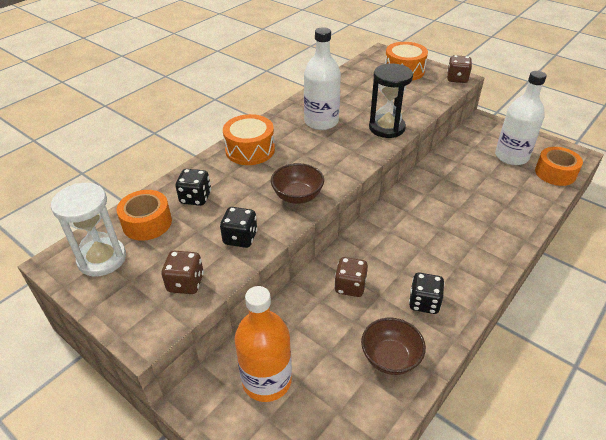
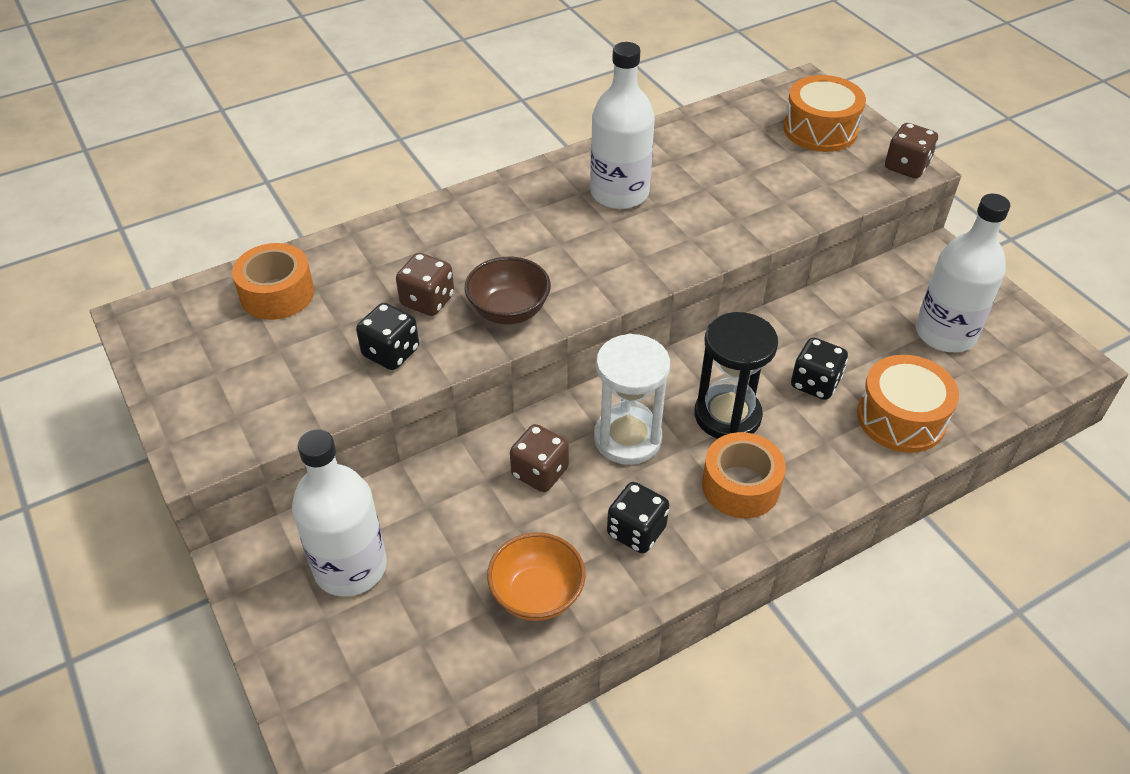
camera: 20 degrees right, 5 degrees up
(102, 259) = (195, 330): white hourglass -> white hourglass (627, 438)
(185, 283) = (284, 397): brown dice -> brown dice (427, 301)
(195, 198) = (362, 273): black dice -> black dice (815, 383)
(250, 150) = (481, 215): orange drum -> orange drum (901, 418)
(267, 380) = (350, 567): orange bottle -> white bottle
(386, 128) = (720, 230): black hourglass -> black hourglass (727, 415)
(390, 358) = (537, 594): brown bowl -> orange bowl
(555, 173) = (1005, 384): orange tape -> orange tape (740, 486)

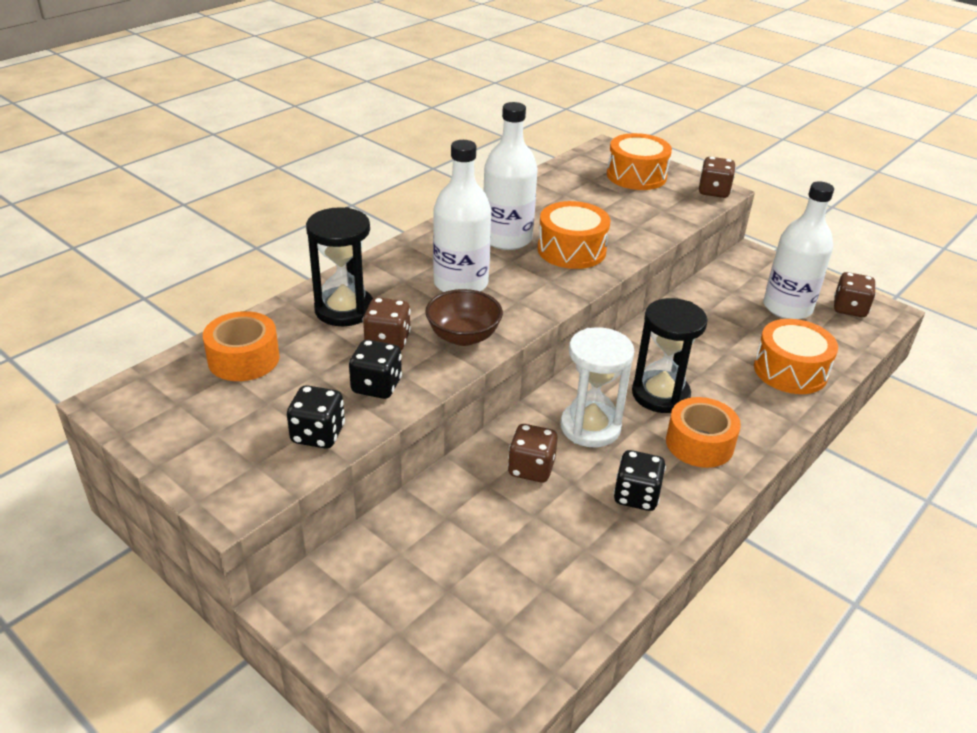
camera: 20 degrees left, 10 degrees down
(350, 567) = (400, 583): white bottle -> white bottle (461, 284)
(401, 254) = (344, 310): none -> black hourglass
(537, 594) = (580, 565): orange bowl -> none
(686, 221) = (571, 250): none -> orange drum
(815, 383) = (713, 359): black dice -> black dice (318, 434)
(1026, 350) = (849, 309): none -> brown dice

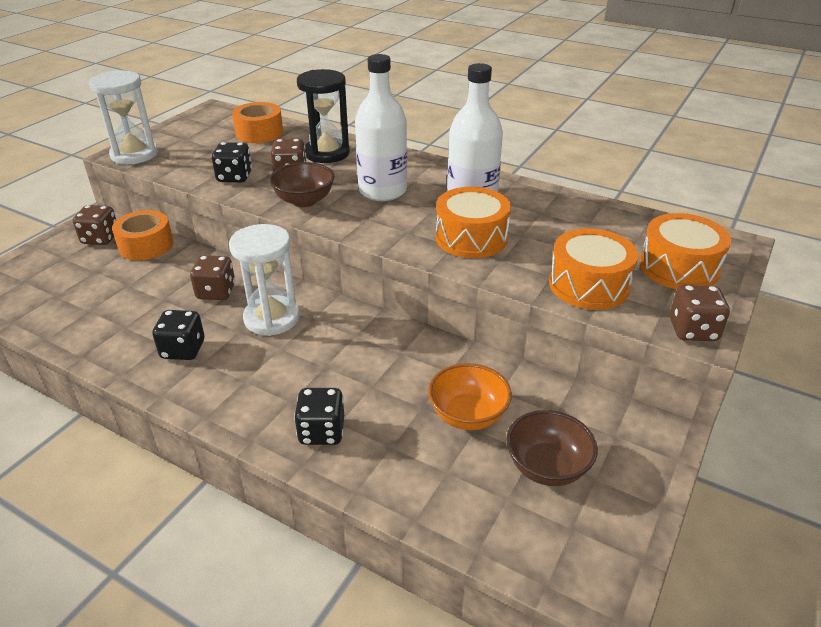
camera: 80 degrees right, 0 degrees up
(245, 486) = (134, 154): none -> white hourglass
(318, 434) = (181, 166): black dice -> black dice (322, 432)
(660, 394) = (329, 358): black hourglass -> none
(699, 443) = (256, 387): orange tape -> orange tape (146, 245)
(736, 331) = (468, 415): none -> orange bowl
(787, 307) = (547, 467): white bottle -> brown bowl
(790, 371) = (402, 464): orange drum -> orange drum (588, 285)
(849, 309) = (583, 542): brown dice -> brown dice (100, 239)

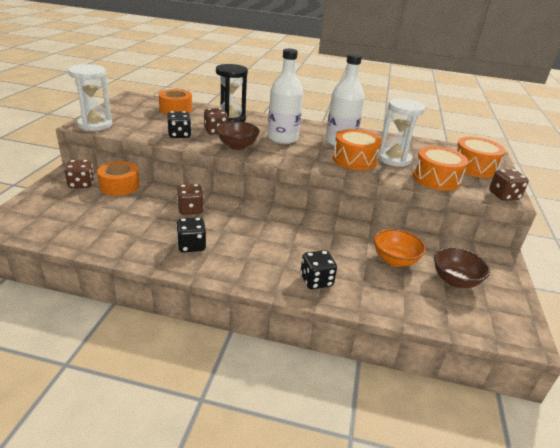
camera: 20 degrees left, 5 degrees down
(272, 318) = (239, 221): white hourglass -> white hourglass (394, 159)

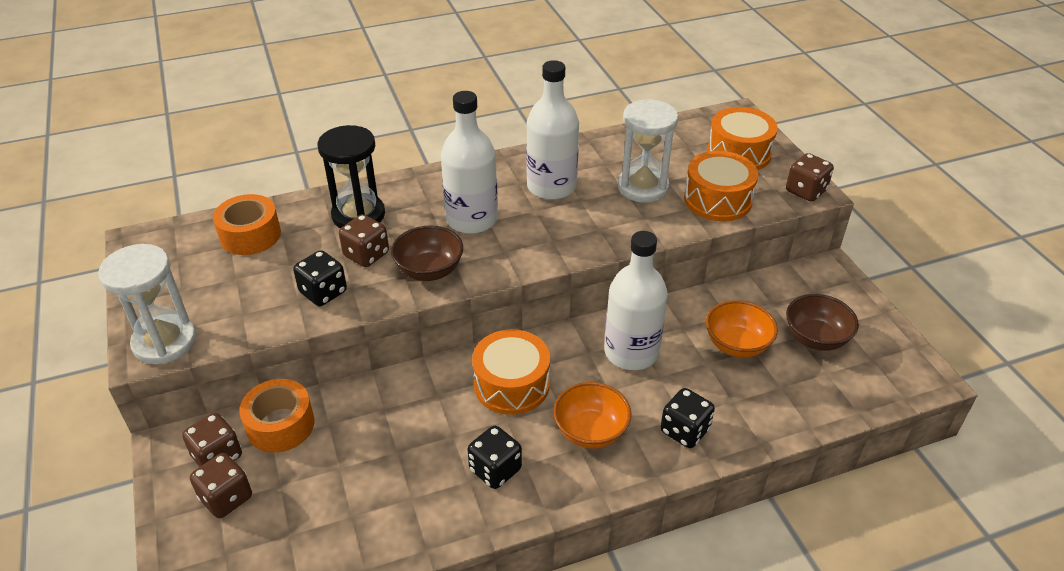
camera: 30 degrees left, 10 degrees up
(190, 210) = (429, 409): brown dice -> brown dice (226, 498)
(260, 255) = (590, 431): none -> orange bowl
(324, 235) = (631, 352): none -> white bottle
(354, 160) = (600, 215): orange drum -> orange drum (511, 384)

